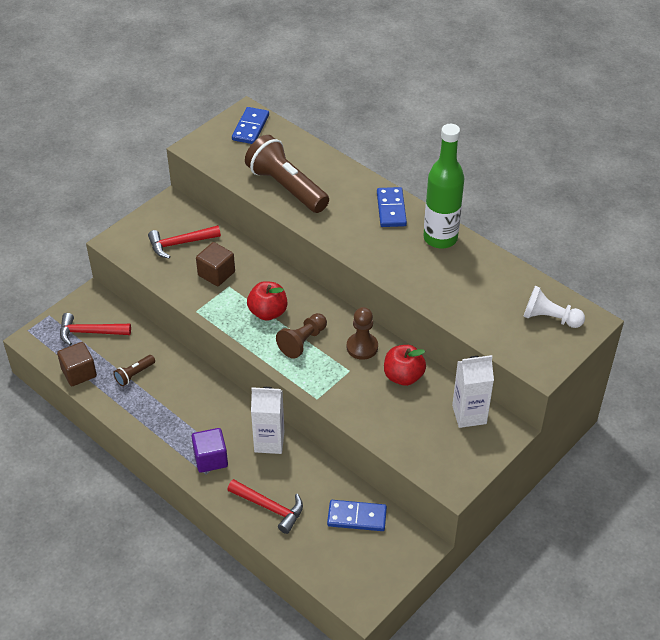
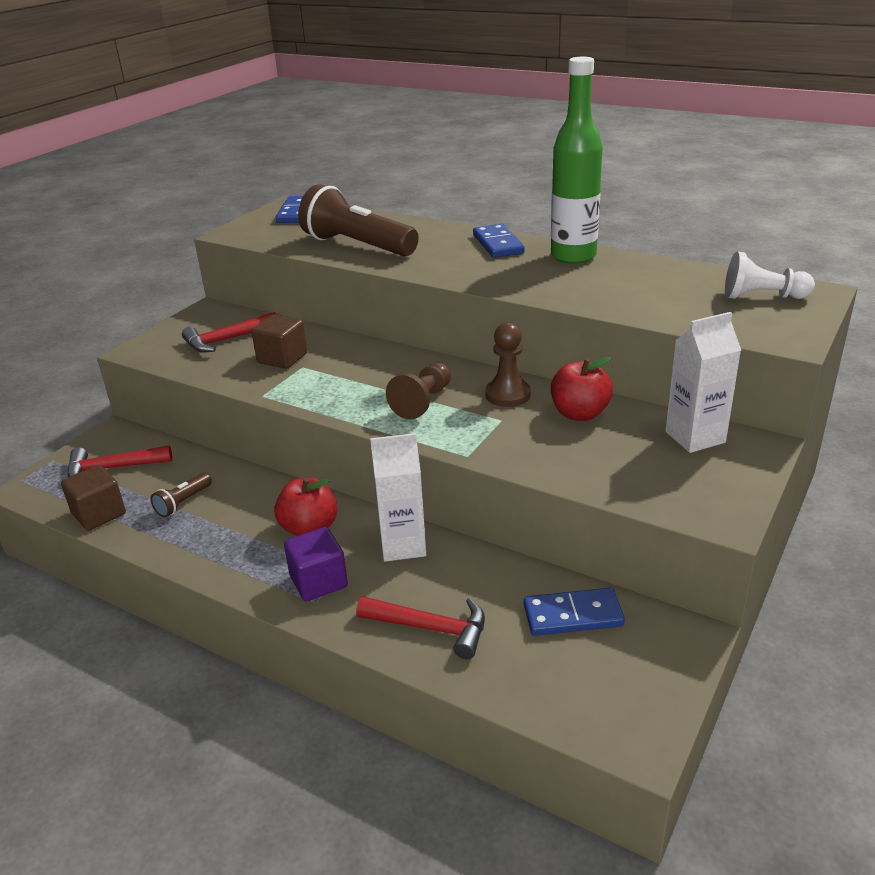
camera: 10 degrees left, 15 degrees down
(268, 312) = (364, 382): red apple -> red apple (309, 528)

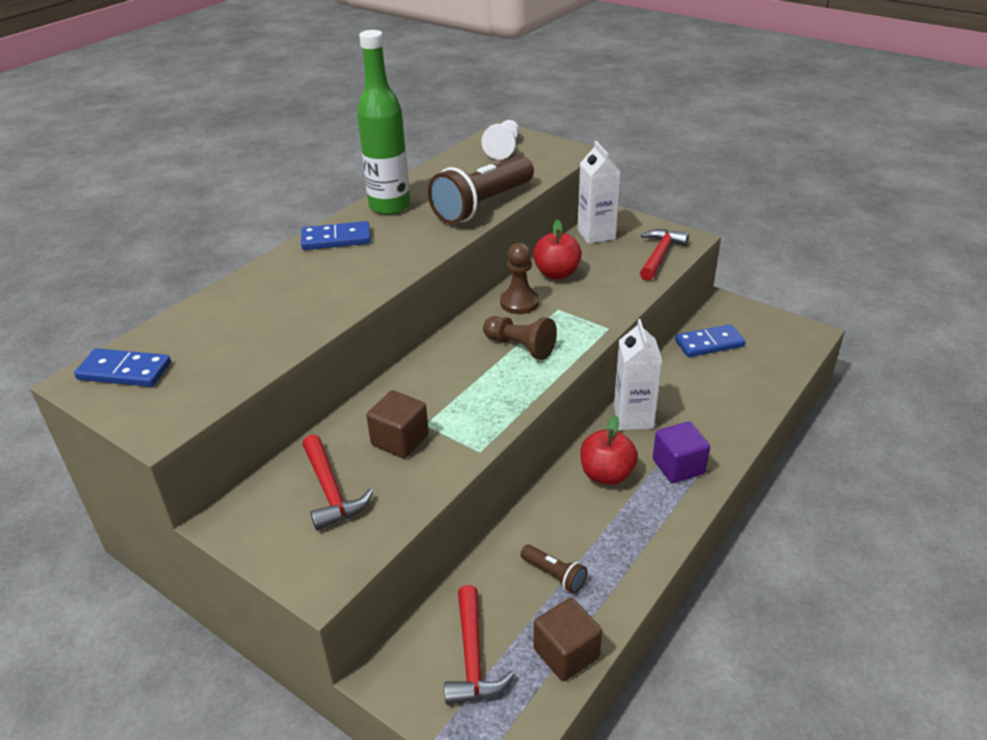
camera: 85 degrees left, 5 degrees up
(357, 246) = (282, 322): brown flashlight -> brown flashlight (482, 205)
(431, 628) = (727, 406): red hammer -> red hammer (660, 255)
(573, 615) = (709, 343): blue domino -> blue domino turned 75 degrees clockwise

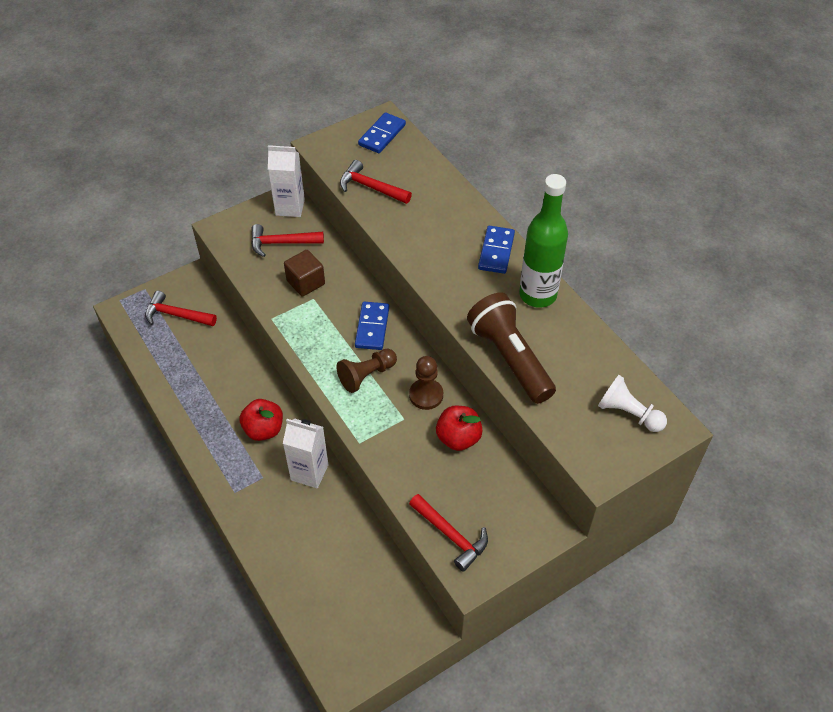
camera: 110 degrees right, 15 degrees up
(249, 351) = (370, 187): none -> red hammer
(554, 575) = (203, 369): brown flashlight -> none
(566, 653) = (151, 355): brown cube -> none
(596, 234) = (514, 498): white carton -> white carton (290, 207)
(678, 466) = (245, 477): purple cube -> none
(709, 343) = (370, 579): blue domino -> blue domino (372, 327)

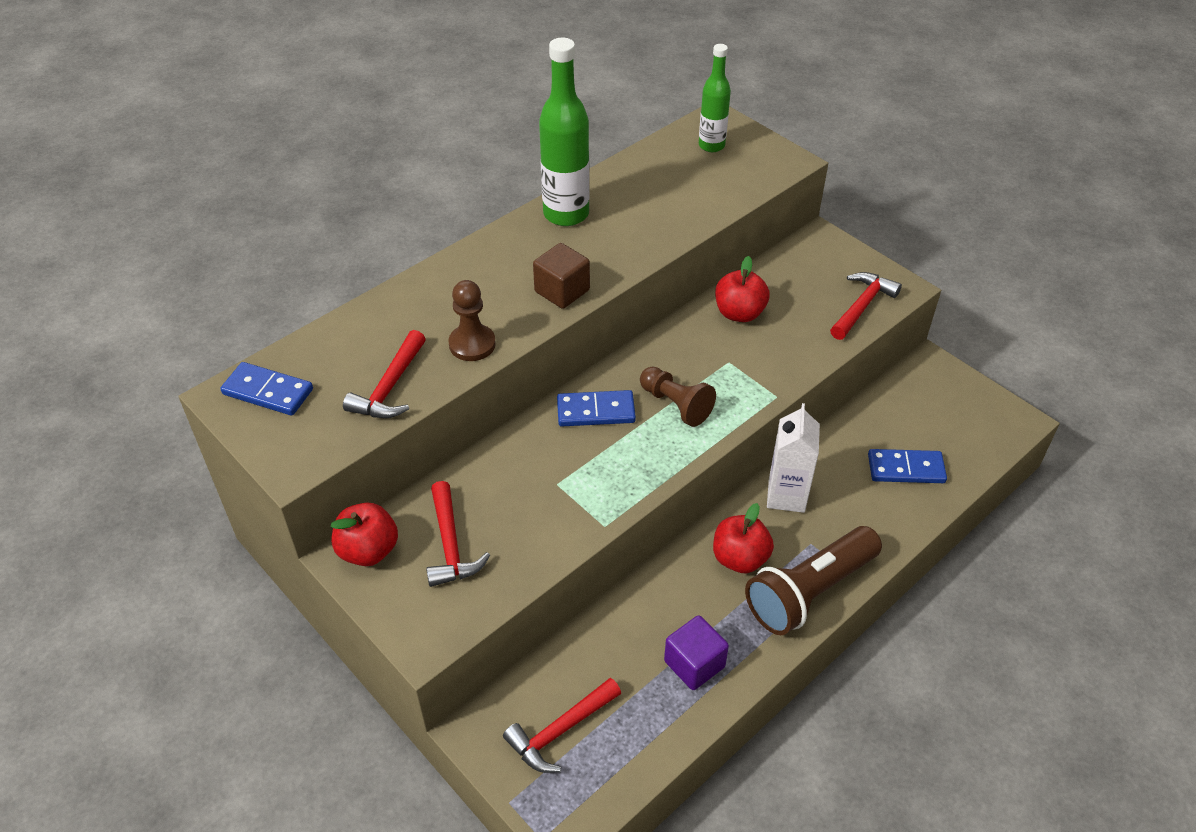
camera: 100 degrees left, 5 degrees down
(176, 315) = (560, 731): red hammer -> red hammer turned 45 degrees clockwise
(194, 387) = (694, 664): none -> purple cube
(290, 207) = (368, 550): white carton -> red apple
(306, 282) = (528, 498): brown cube -> brown cube (562, 291)
(426, 395) = (688, 346): brown pawn -> brown pawn (472, 344)
(496, 251) = (501, 252): blue domino -> blue domino (906, 469)
(510, 358) = (667, 228): brown flashlight -> brown flashlight (809, 592)
(628, 413) = (711, 146): white pawn -> green bottle

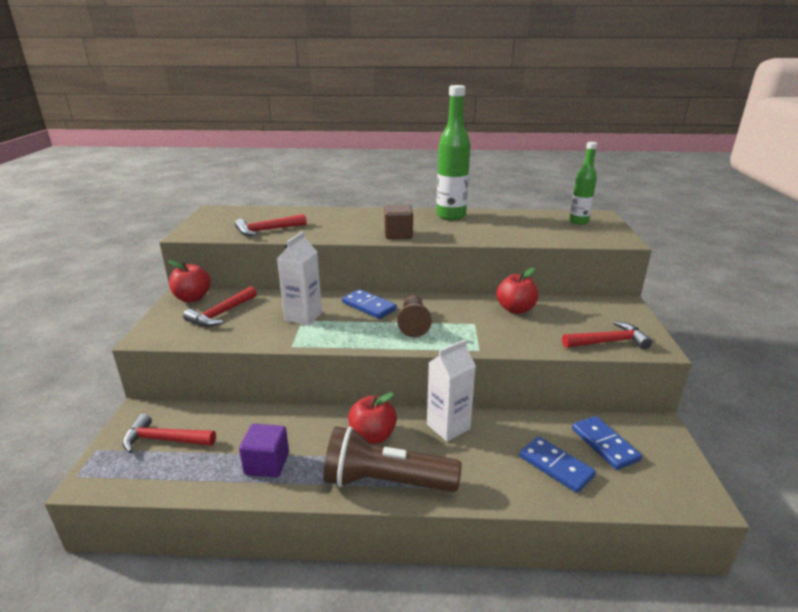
camera: 45 degrees right, 20 degrees down
(268, 391) = (227, 214): blue domino -> blue domino (604, 444)
(472, 344) = (324, 233): brown pawn -> none
(551, 478) = (303, 316): none -> white carton

